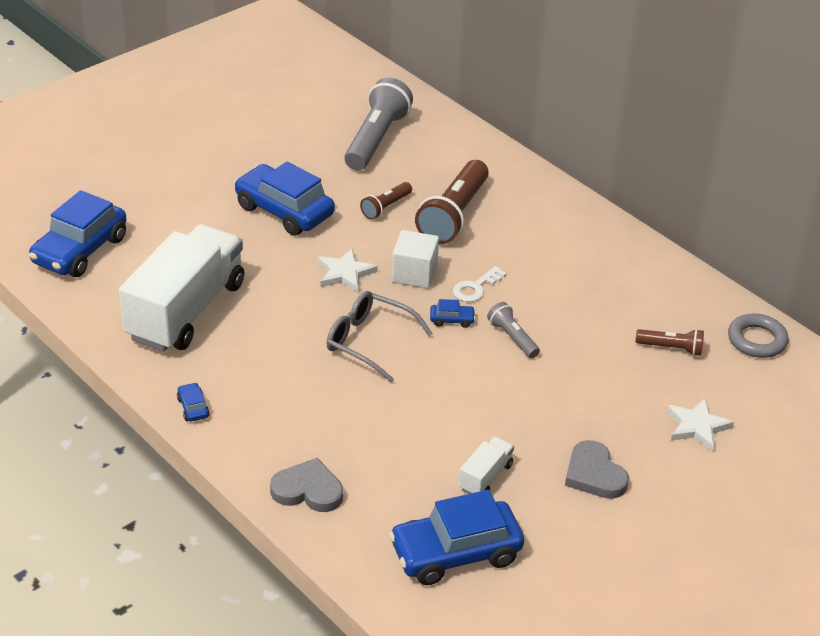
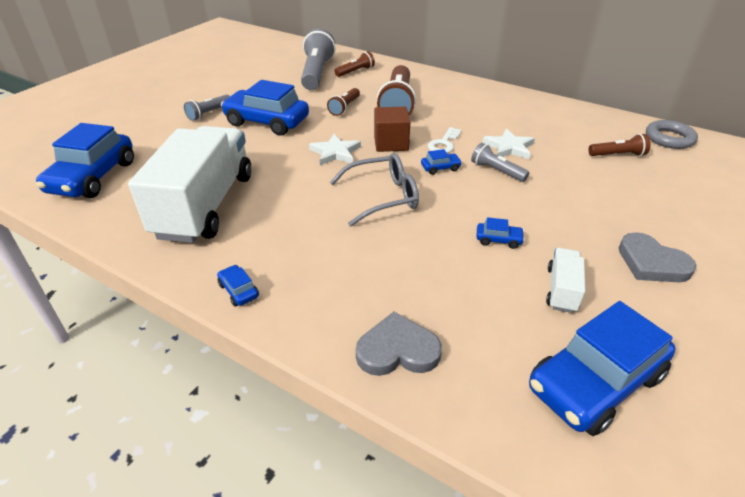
camera: 15 degrees left, 0 degrees up
(220, 183) = (209, 113): none -> grey flashlight
(369, 342) = (382, 197): grey glasses -> grey glasses turned 150 degrees clockwise
(414, 274) = (391, 143): white cube -> brown cube
(428, 146) = (355, 72): none -> brown flashlight
(459, 416) = (498, 240): none -> blue car
(697, 426) = (691, 204): white star -> white star (509, 147)

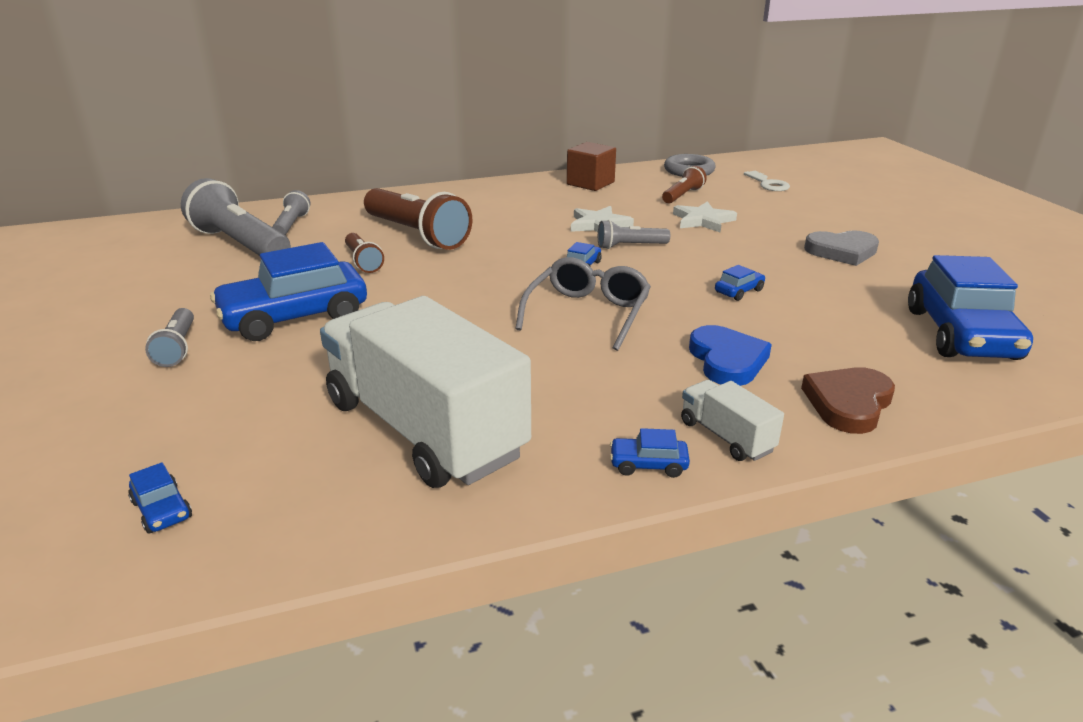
camera: 50 degrees left, 10 degrees down
(93, 177) = (162, 510): blue car -> blue car, size x0.41
(335, 152) = (453, 304): white star -> white star (703, 220)
(355, 72) = (292, 224): brown flashlight -> grey flashlight
(391, 143) = (491, 269): brown cube -> brown cube (590, 183)
(391, 273) = (727, 360): none -> blue heart
(397, 350) = (848, 403): grey heart -> brown heart
(444, 144) = (540, 247): white key -> white key (768, 184)
(561, 290) = (838, 297): white truck -> white truck (726, 436)

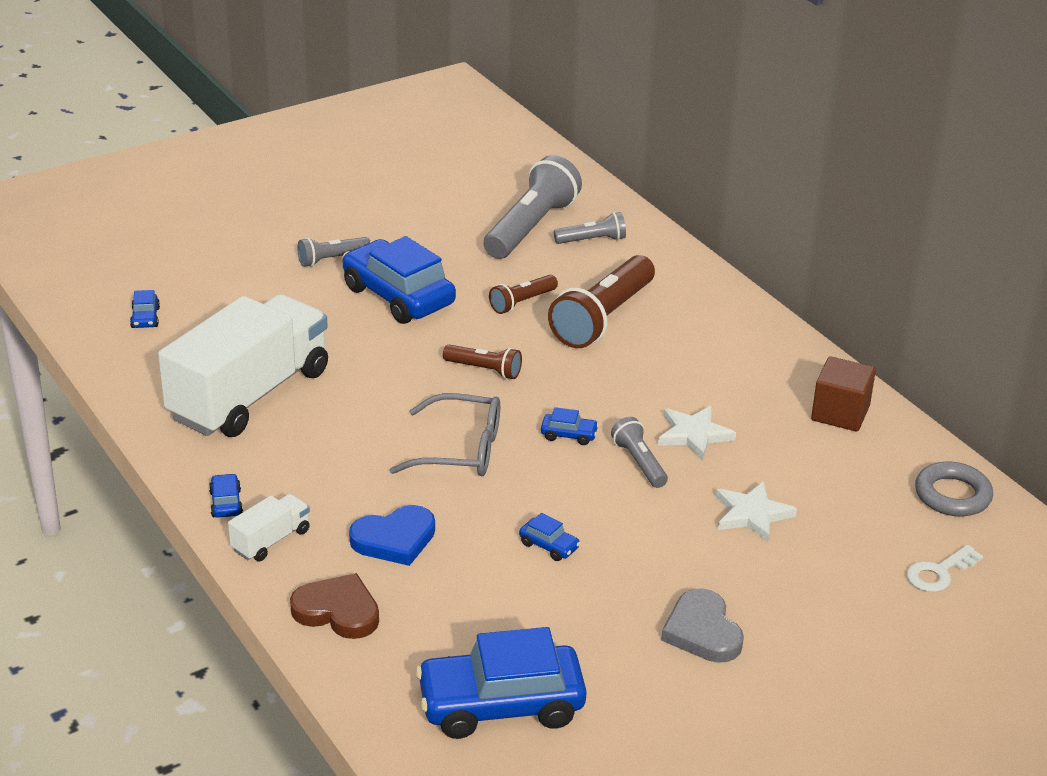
camera: 75 degrees right, 5 degrees up
(162, 510) = (145, 318): blue car -> blue car turned 45 degrees counterclockwise
(683, 195) = (839, 494): brown flashlight -> brown flashlight (484, 370)

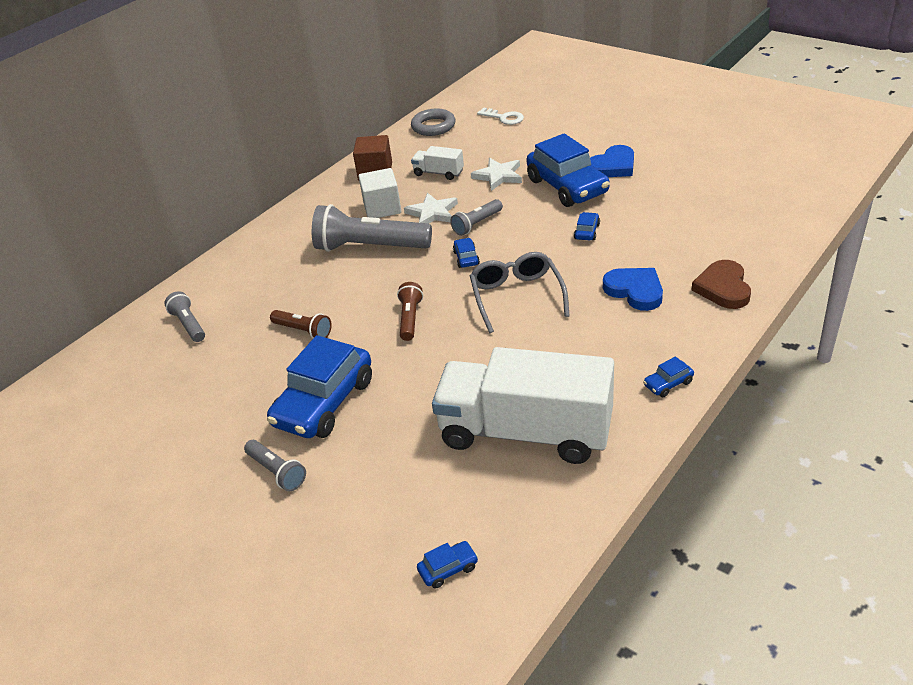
camera: 105 degrees left, 5 degrees up
(271, 540) = (686, 344): white truck -> white truck (438, 173)
(501, 705) = (734, 207): blue car -> blue car (567, 187)
(531, 227) = (175, 364): grey flashlight -> grey flashlight (369, 247)
(602, 318) = (309, 286): brown flashlight -> none
(702, 631) = (613, 166): grey heart -> blue heart
(737, 399) = (382, 208): none -> white cube

